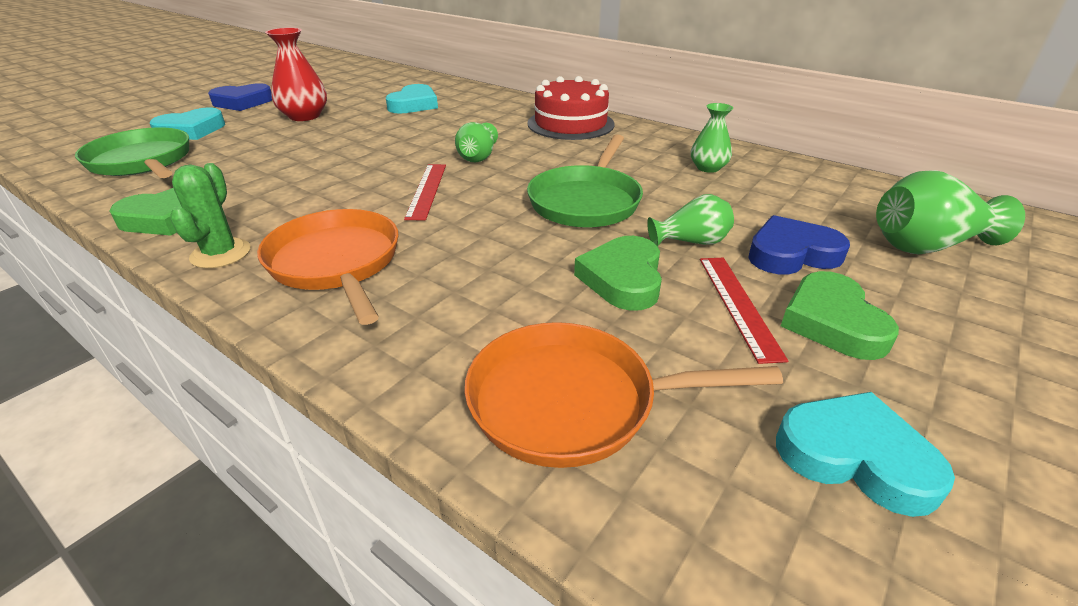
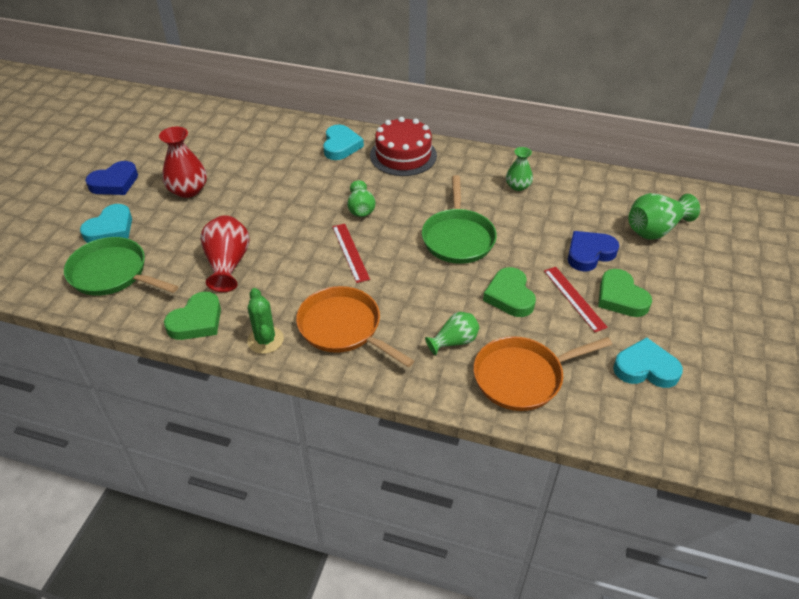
camera: 20 degrees left, 10 degrees up
(269, 176) = (228, 265): none -> red vase
(414, 105) = (266, 155): turquoise heart -> turquoise heart (341, 146)
(691, 242) = (533, 258): green vase -> green vase (454, 341)

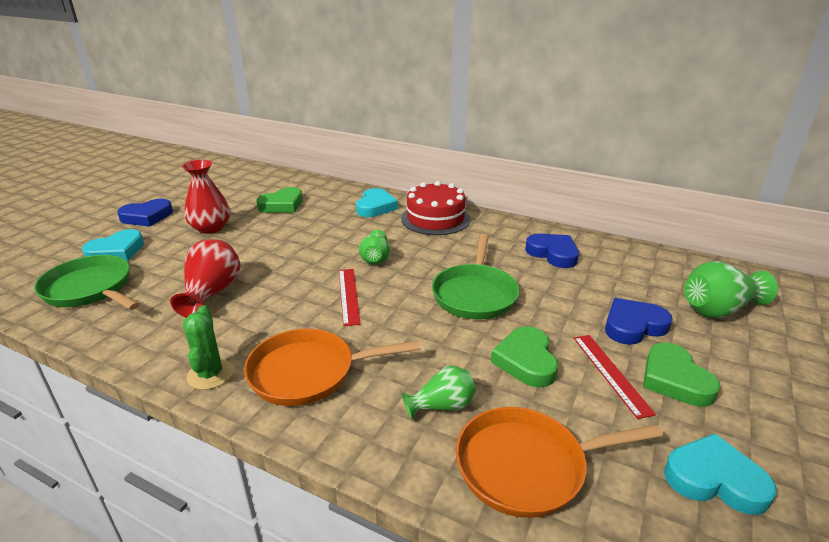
camera: 10 degrees right, 15 degrees down
(197, 321) = (146, 344): green heart -> green heart (282, 205)
(343, 328) = (308, 372): orange pan -> orange pan turned 60 degrees counterclockwise
(518, 186) = (553, 254): green vase -> blue heart

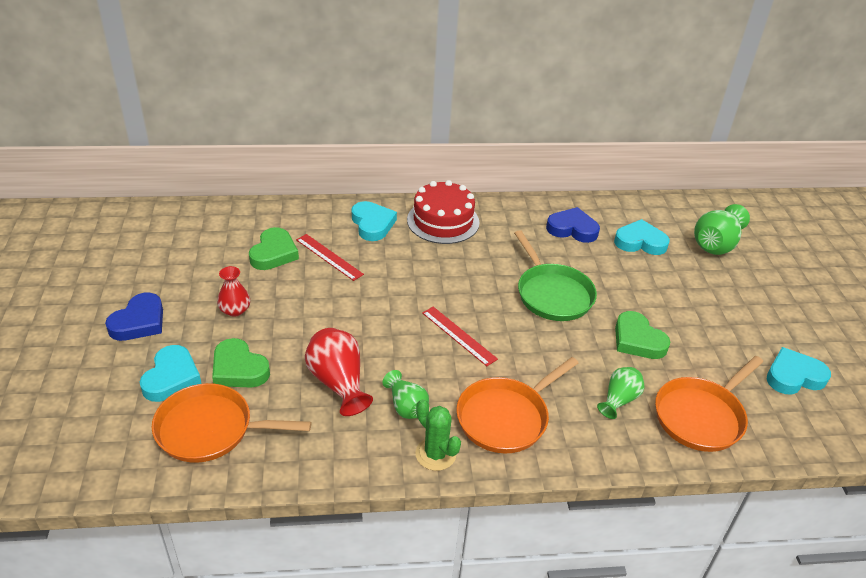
camera: 35 degrees left, 10 degrees up
(90, 289) = (210, 429): green pan -> orange pan
(211, 228) = (235, 310): red vase -> red vase, size x0.63
(375, 258) = (438, 287): green vase -> green vase (406, 406)
(611, 373) = (694, 327): red ruler -> red ruler (329, 257)
(619, 282) = (640, 242): none -> turquoise heart
(633, 326) = (678, 280): blue heart -> none
(674, 379) = (731, 315): green heart -> green heart (239, 369)

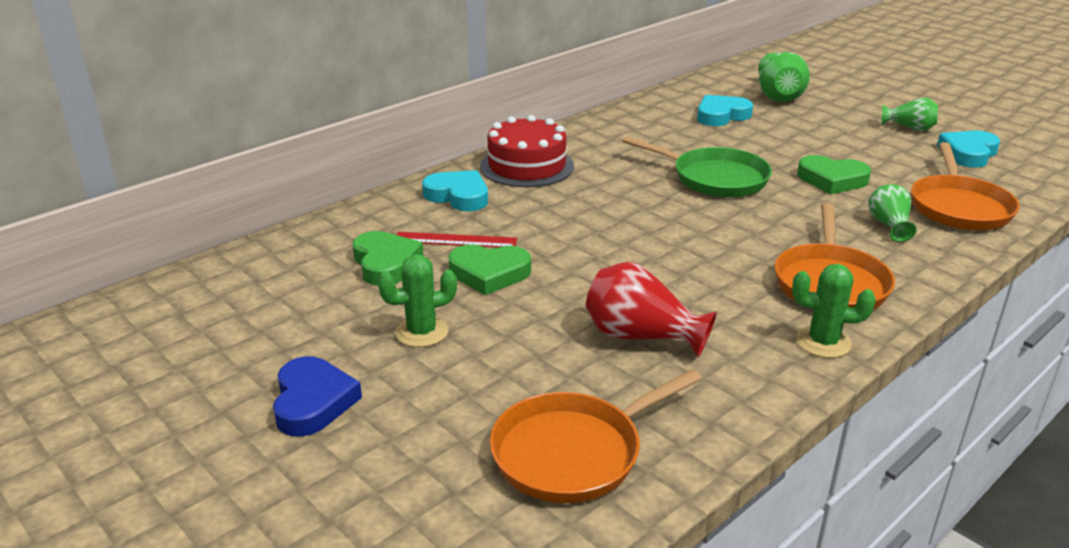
camera: 35 degrees left, 10 degrees down
(171, 377) = (445, 432): turquoise heart -> none
(235, 310) = (421, 332): red vase -> green cactus
(239, 369) = (514, 381): green heart -> green heart (489, 273)
(406, 406) = (735, 320): green vase -> green vase (909, 128)
(459, 335) = (688, 244): red ruler -> none
(572, 229) = (653, 128): blue heart -> none

